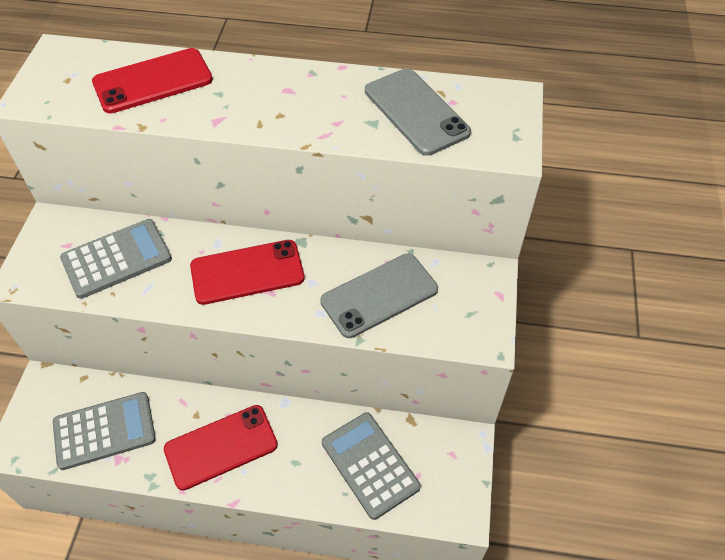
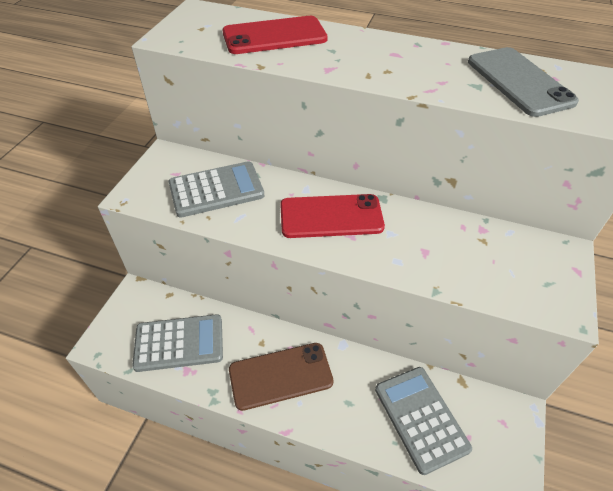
camera: 10 degrees right, 5 degrees down
(221, 447) = (280, 376): red phone -> brown phone
(379, 295) = (456, 253): grey phone -> none

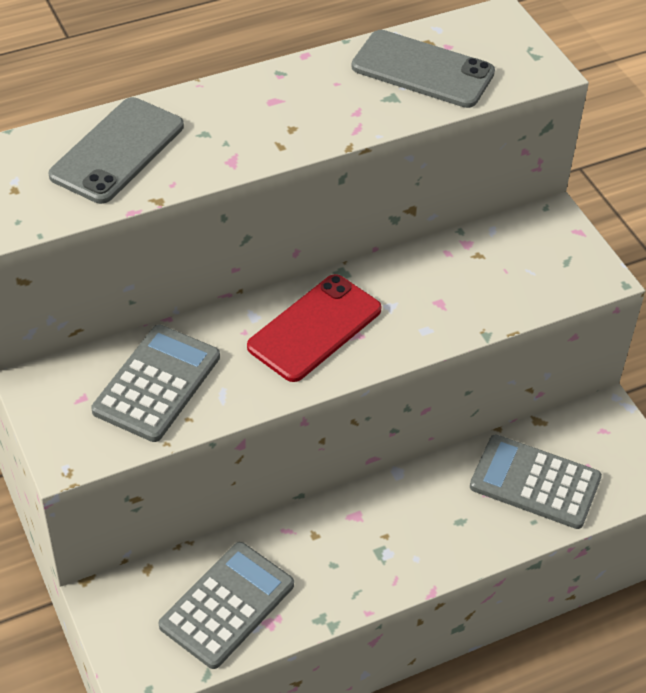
camera: 45 degrees left, 0 degrees up
(274, 36) = (117, 151): red phone -> grey phone
(280, 376) = (371, 550): brown phone -> none

